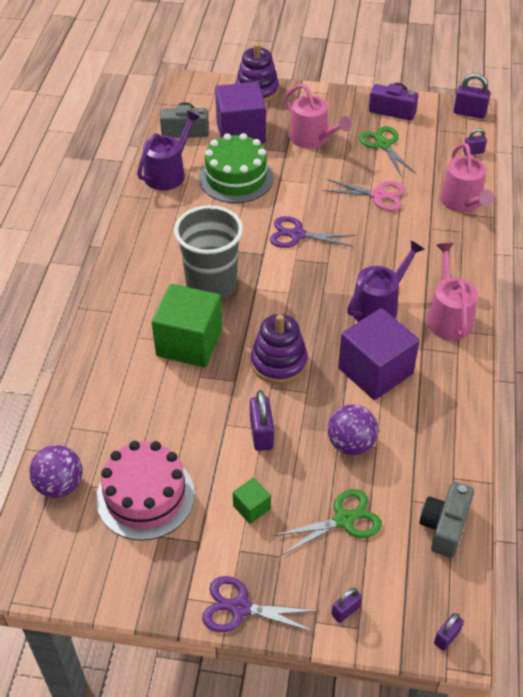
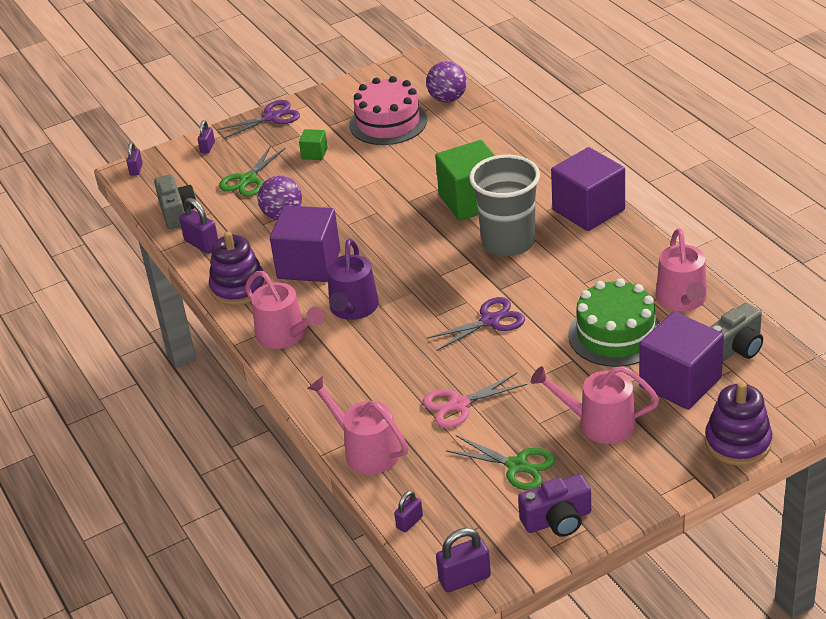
camera: 145 degrees right, 10 degrees down
(125, 273) = (588, 210): none -> purple cube
(168, 173) = (682, 299): purple watering can -> pink watering can
(261, 434) = (352, 186): purple padlock -> purple padlock (202, 244)
(279, 362) = (389, 228): purple stacking toy -> purple stacking toy (238, 287)

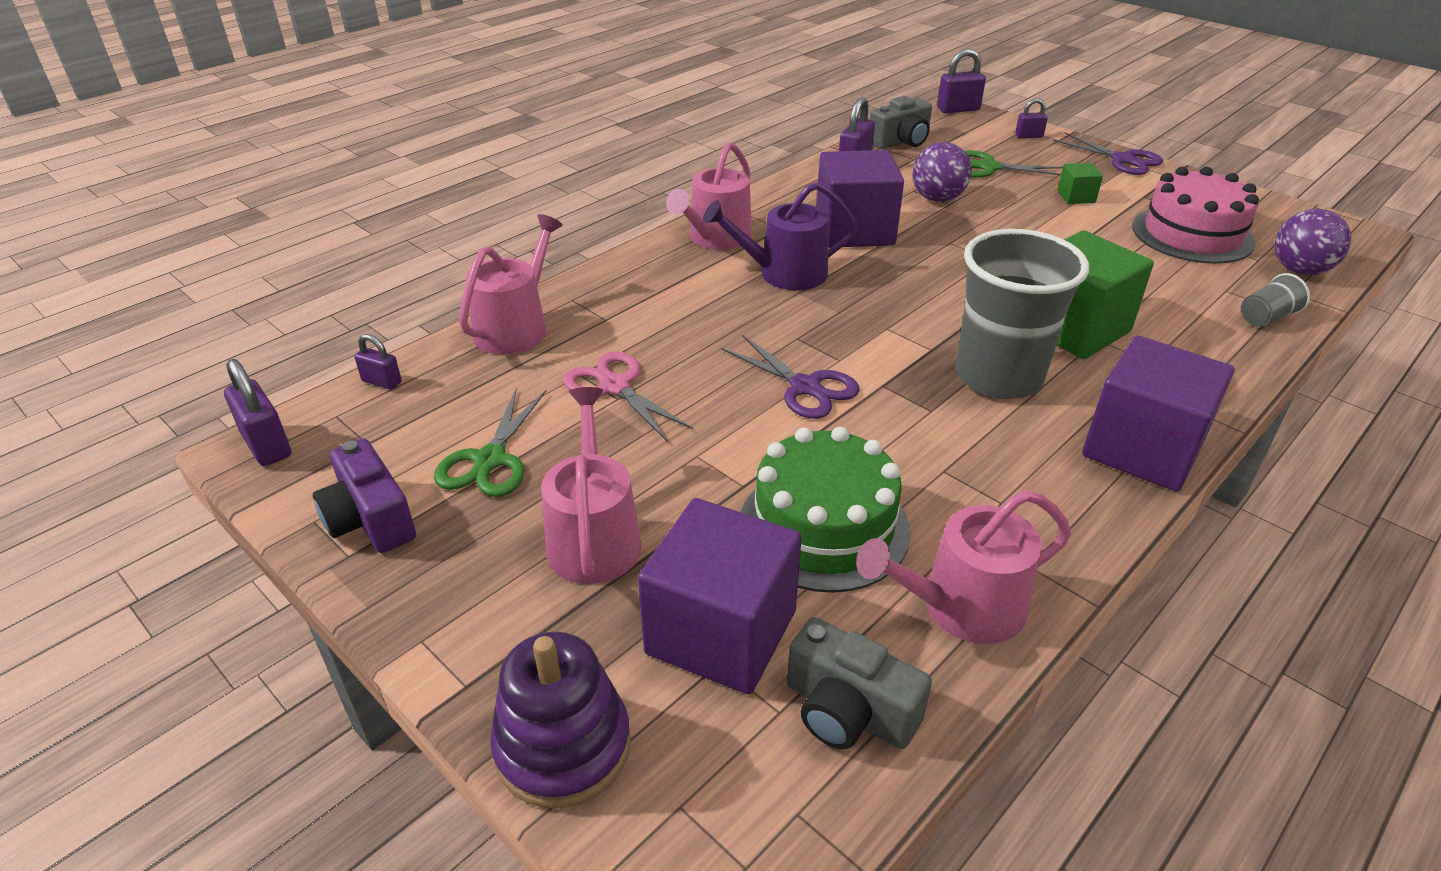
camera: 70 degrees right, 0 degrees up
(136, 169) = (958, 109): purple padlock -> purple padlock, size x1.65
(238, 287) = (789, 196): purple stacking toy -> none
(490, 128) = (1266, 318): none -> grey cup

